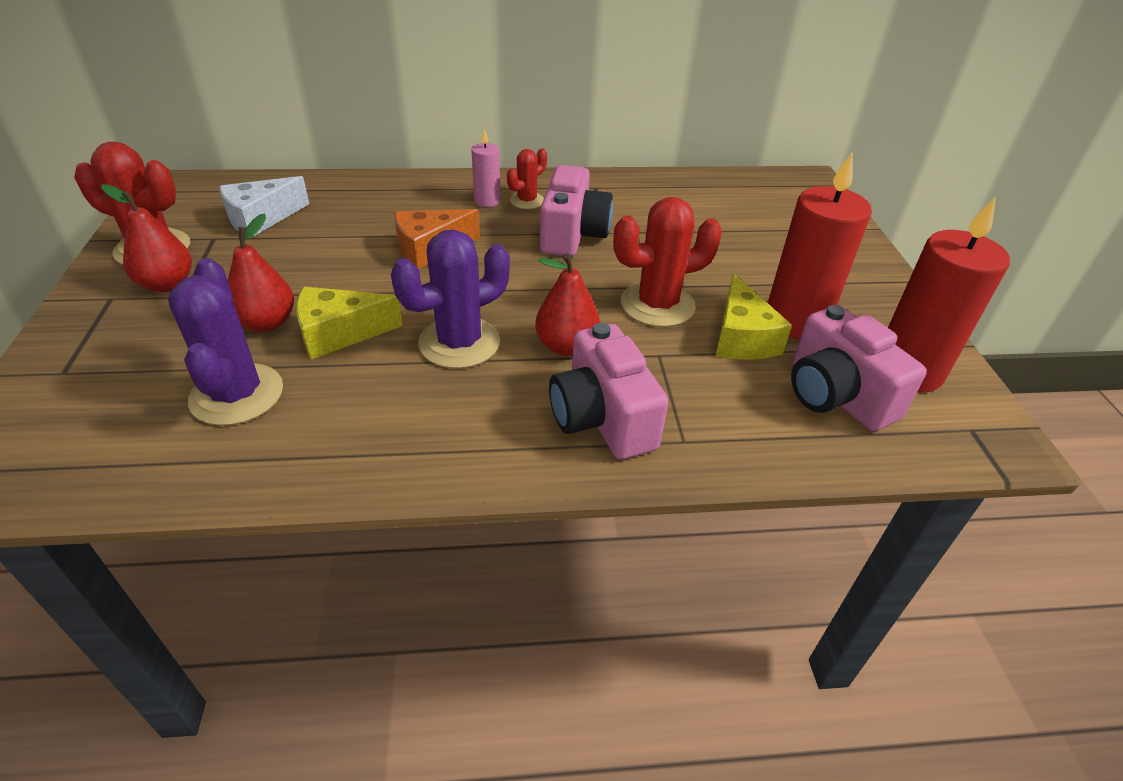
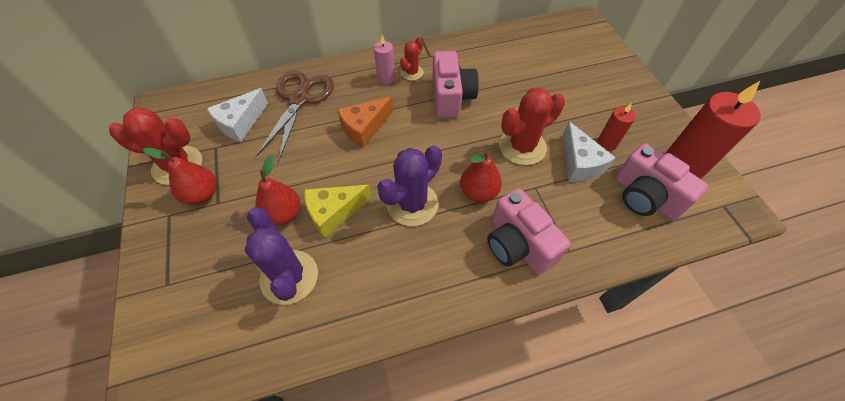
camera: 10 degrees left, 15 degrees up
(354, 206) = (299, 99): none -> brown scissors
(741, 338) = (579, 163): yellow cheese -> white cheese
(795, 321) = (607, 143): red candle -> red candle, size x0.51

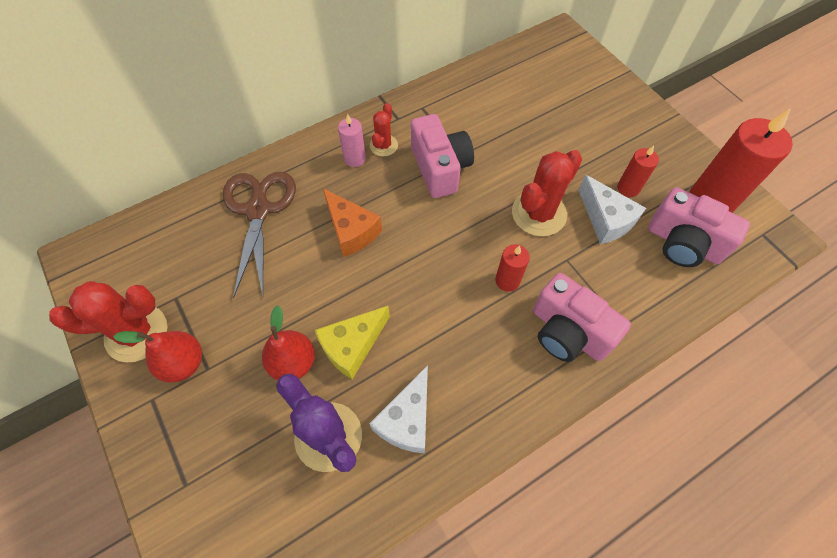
camera: 15 degrees left, 5 degrees up
(240, 123) = (195, 259): white cheese -> white cheese (407, 419)
(364, 128) = (351, 231): orange cheese -> orange cheese turned 75 degrees counterclockwise
(412, 204) = (438, 313): purple cactus -> none
(478, 192) = (507, 280): red pear -> red candle

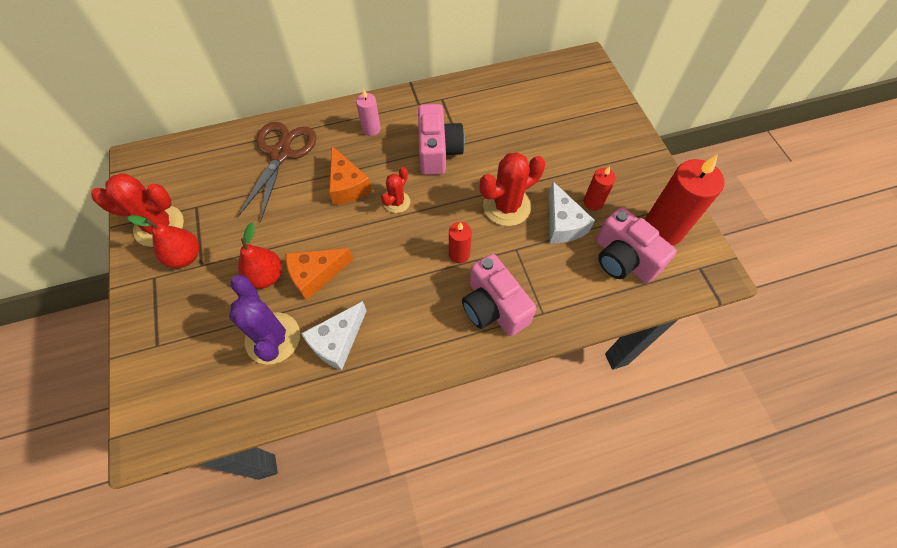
camera: 15 degrees right, 0 degrees up
(352, 346) = (315, 275): yellow cheese -> orange cheese
(383, 145) = (398, 123): red cactus -> red cactus (397, 202)

